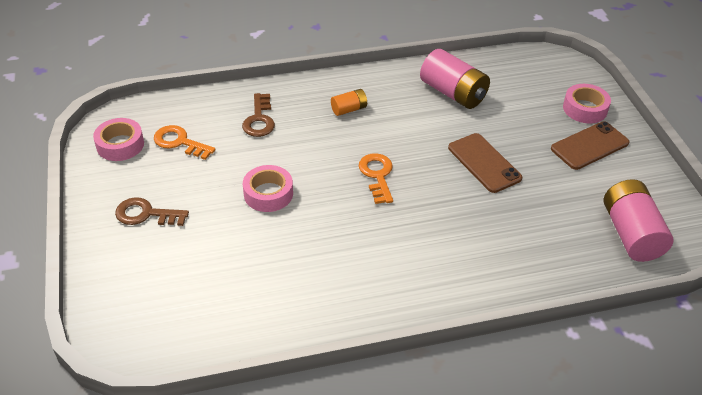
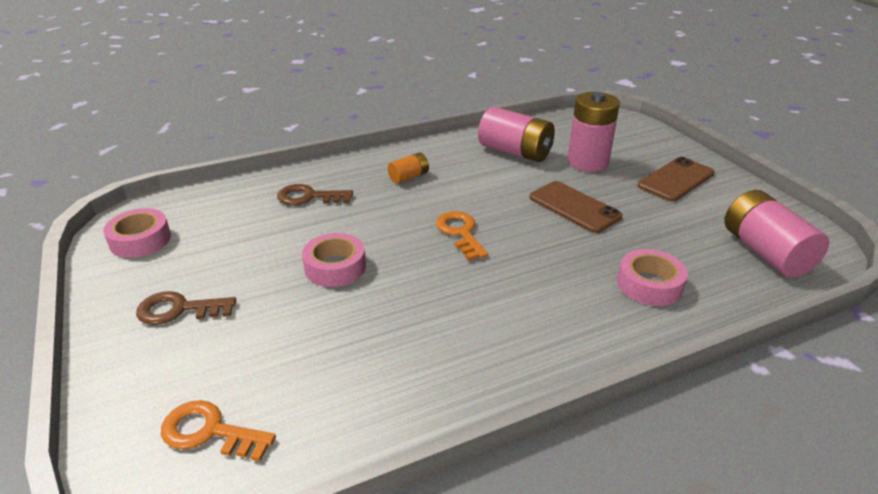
camera: 10 degrees left, 10 degrees down
(179, 142) = (216, 229): orange key -> orange key (209, 432)
(259, 119) = (309, 197): brown key -> brown key turned 105 degrees clockwise
(516, 114) = (587, 162): none -> pink battery
(585, 109) = (654, 150): pink tape -> pink tape (649, 285)

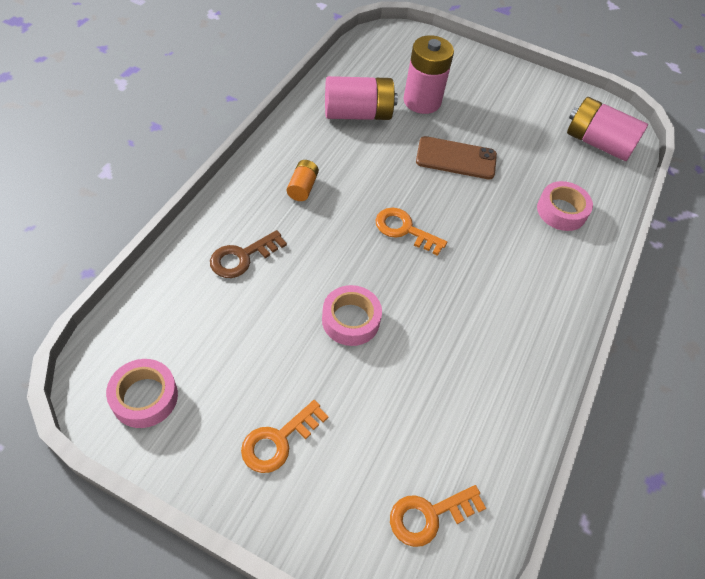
camera: 45 degrees left, 20 degrees up
(179, 310) = (278, 440): brown key -> orange key
(675, 179) = (495, 93): brown phone -> none

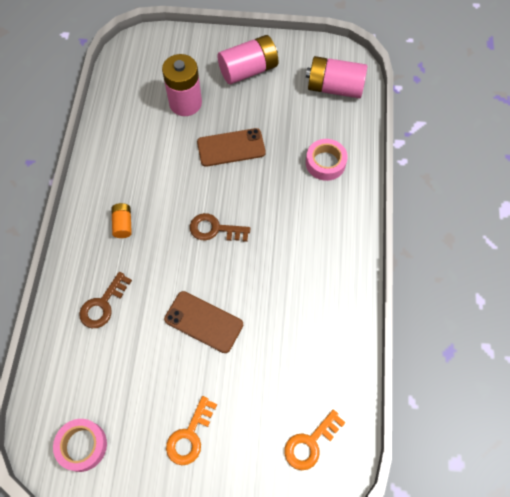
camera: 15 degrees left, 10 degrees up
(350, 320) = (203, 322): pink tape -> brown phone
(358, 114) = (139, 136): pink battery -> pink battery (248, 70)
(404, 230) = (215, 229): orange key -> brown key

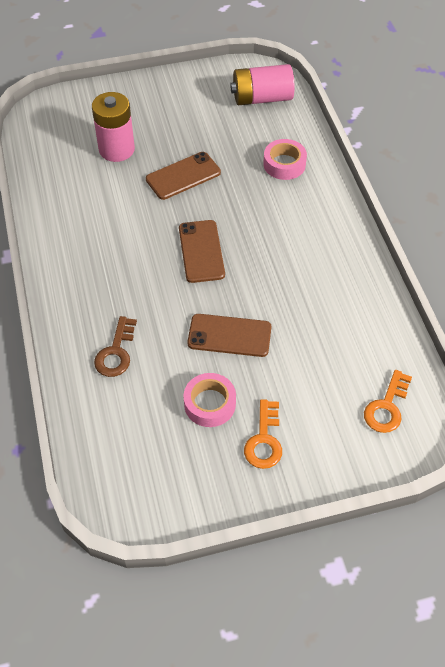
camera: 20 degrees left, 10 degrees down
(82, 446) = (156, 486): pink tape -> pink tape (210, 404)
(123, 224) = (102, 274): orange battery -> none
(215, 229) = (201, 251): brown key -> brown phone
(248, 70) = (168, 104): pink battery -> none

